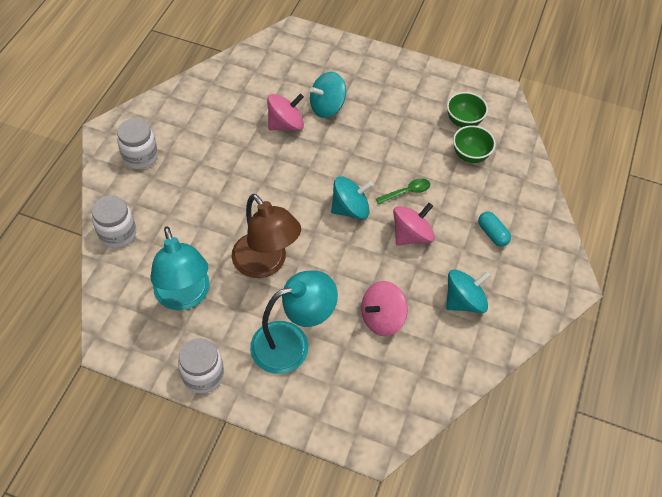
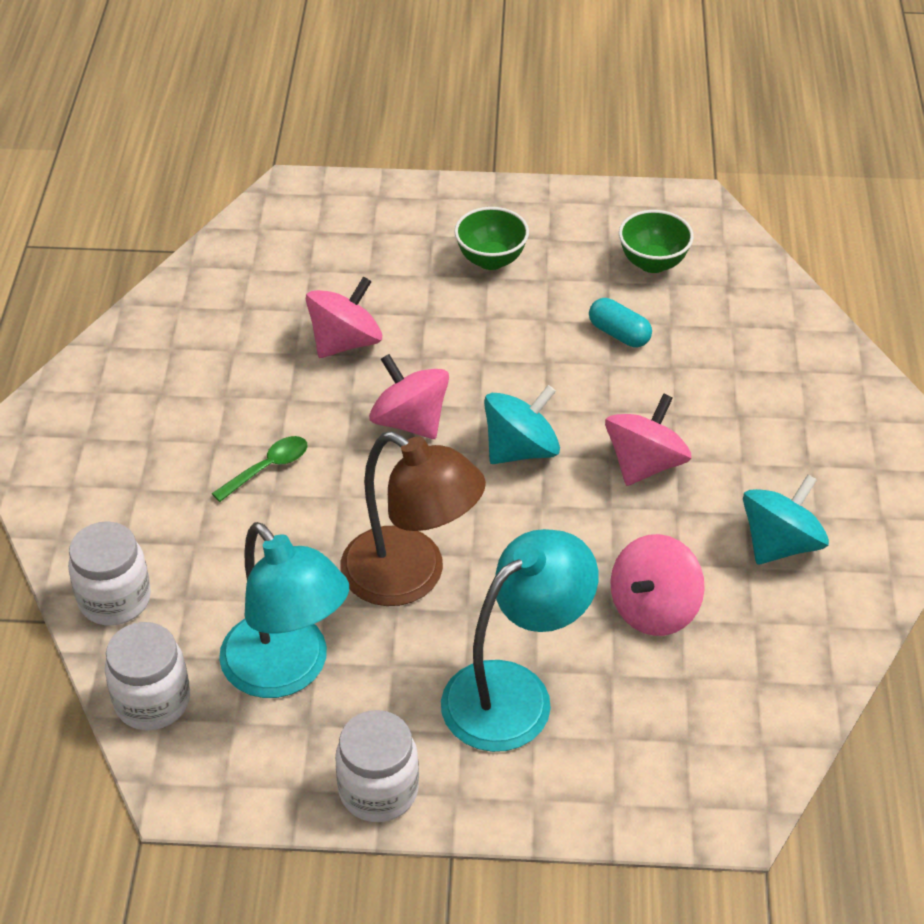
camera: 15 degrees left, 10 degrees down
(140, 157) = (101, 460): white jar -> white jar (152, 701)
(300, 177) = (410, 421): none -> pink spinning top
(327, 107) = (407, 296): turquoise spinning top -> none
(406, 192) = (606, 398): green spoon -> green spoon (267, 468)
(470, 155) = (688, 313): green bowl -> green bowl (491, 260)
(492, 234) = (780, 426): turquoise capsule -> turquoise capsule (619, 334)

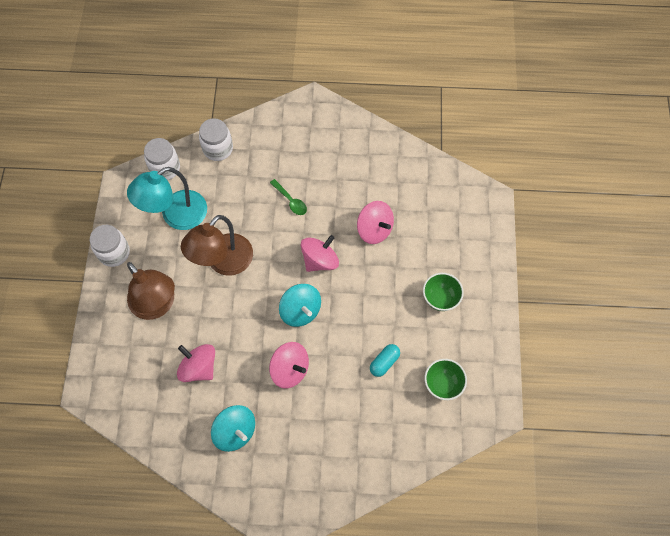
camera: 90 degrees right, 20 degrees up
(514, 692) = (157, 305): turquoise lamp -> brown lamp

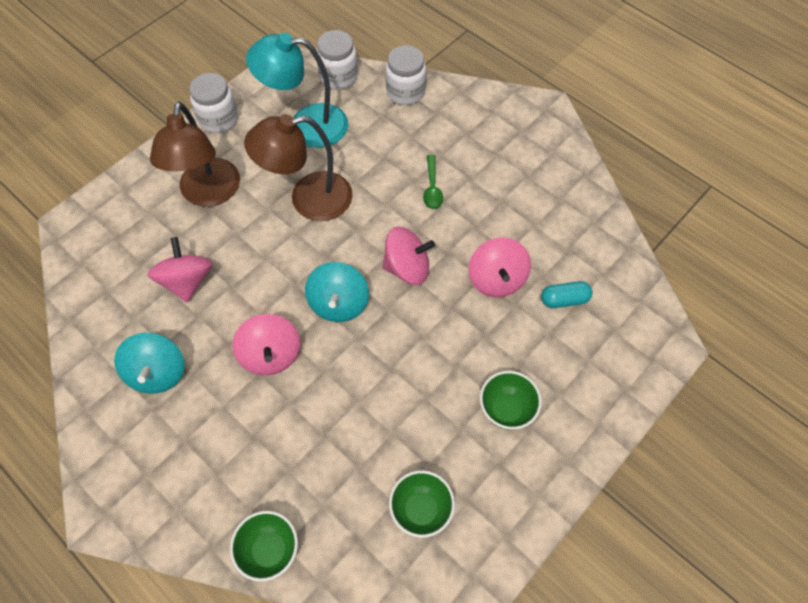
camera: 40 degrees right, 5 degrees down
(384, 362) = (376, 429): turquoise capsule -> turquoise capsule (564, 300)
(386, 468) = (269, 550): none -> green bowl

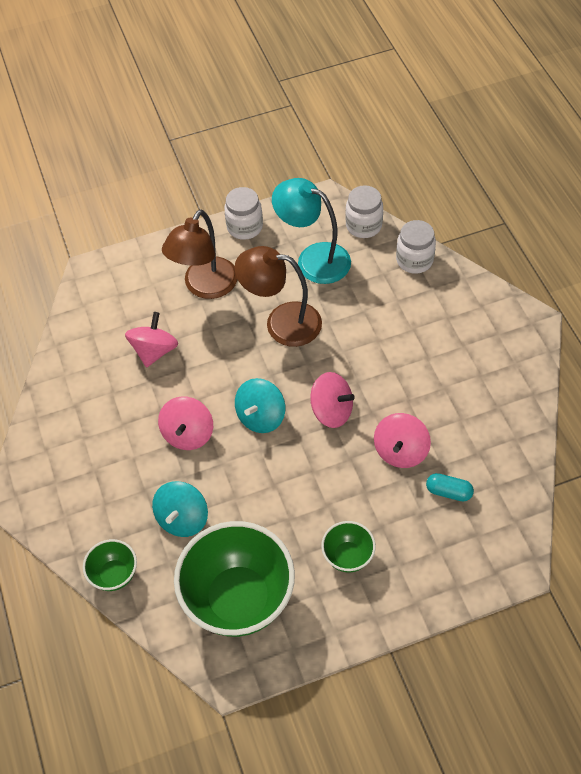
camera: 30 degrees right, 5 degrees down
(157, 373) = (99, 412): turquoise spinning top -> turquoise spinning top (182, 519)
(421, 510) = (239, 599): green bowl -> green bowl, size x2.14
(432, 188) = (390, 353): green spoon -> none

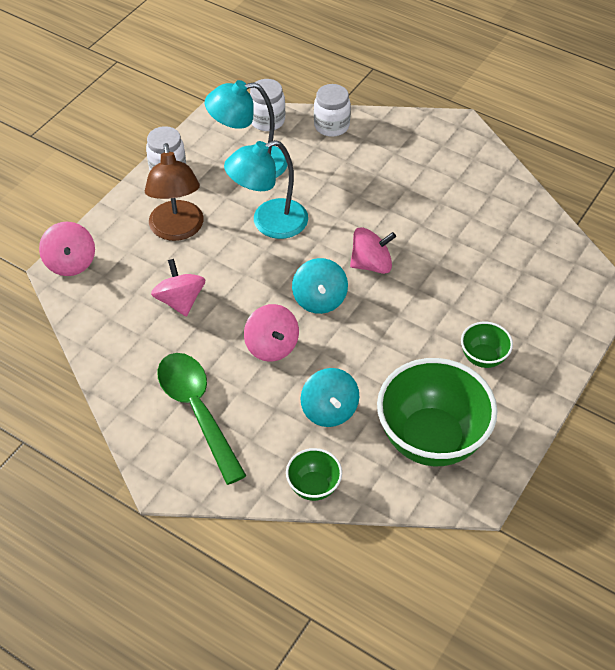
camera: 40 degrees left, 5 degrees down
(87, 453) = (197, 411): none -> green spoon
(282, 322) = (269, 223): brown lamp -> turquoise lamp
(400, 451) = (450, 263): pink spinning top -> pink spinning top (70, 263)
(448, 492) = (511, 270): turquoise capsule -> none

